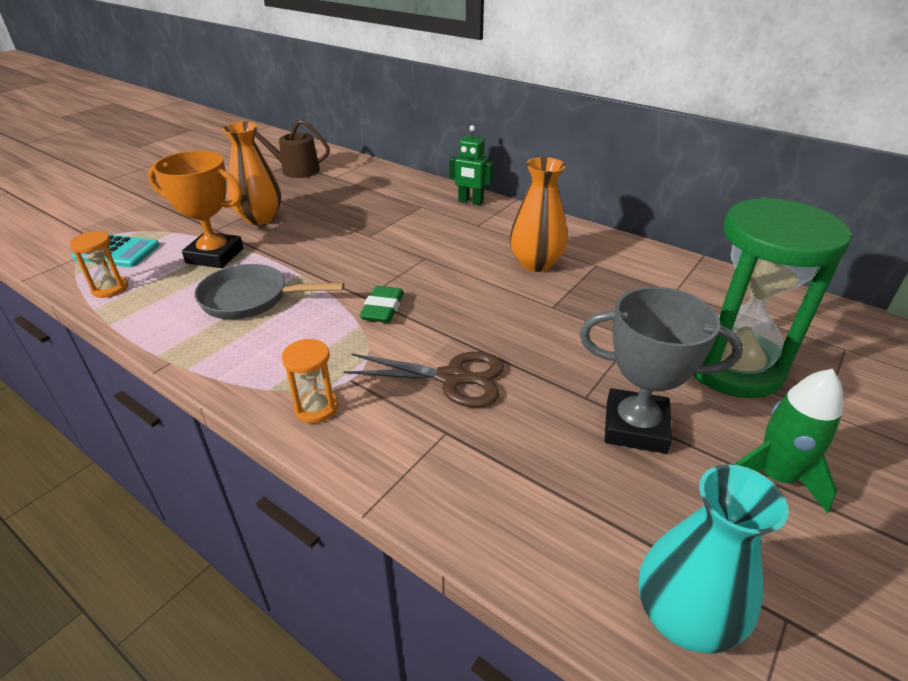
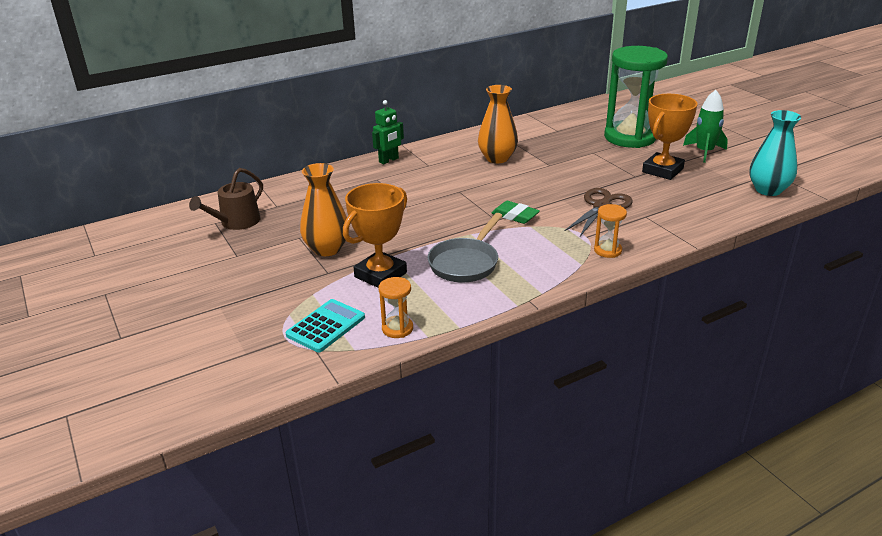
camera: 65 degrees left, 5 degrees down
(635, 427) = (662, 170): grey trophy -> orange trophy

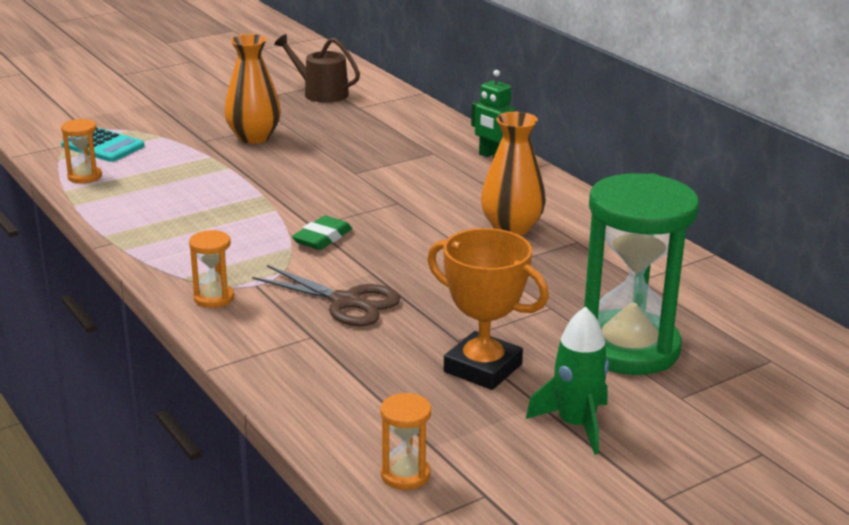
camera: 85 degrees right, 5 degrees down
(380, 275) = (191, 165): orange trophy -> none
(465, 263) = (205, 207): grey pan -> none
(768, 190) = (405, 475): turquoise vase -> orange hourglass

